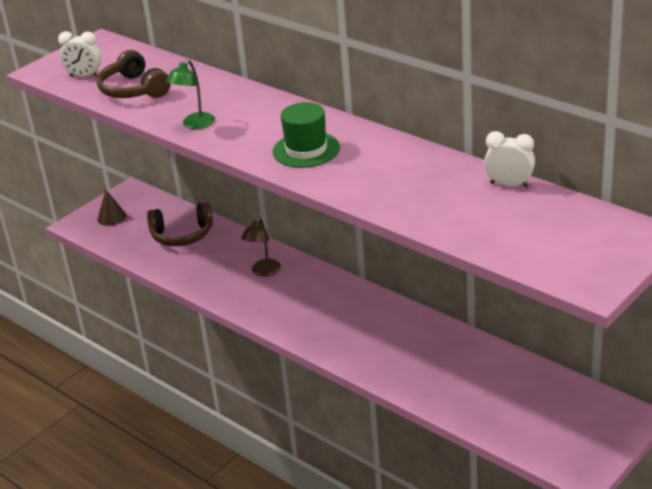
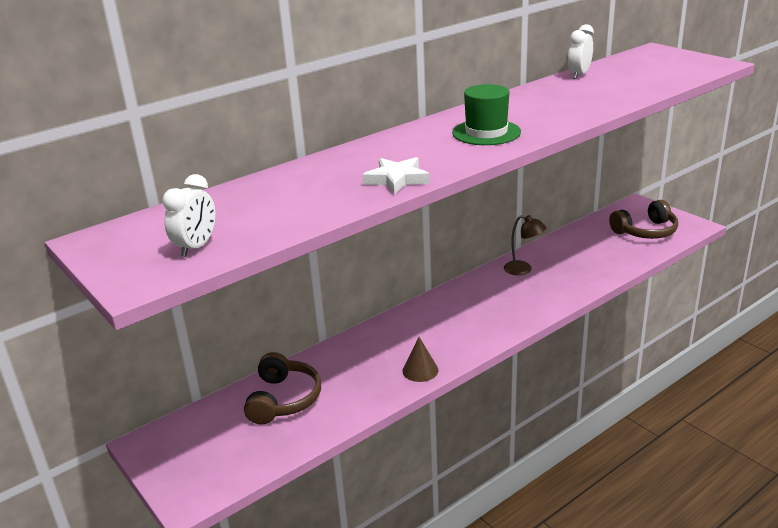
camera: 80 degrees left, 5 degrees down
(111, 217) = (197, 462): brown cone -> brown cone (420, 370)
(133, 90) = (273, 214): brown headphones -> brown headphones (646, 231)
(194, 125) = (396, 179): green lamp -> white star
(264, 272) = (391, 344): brown lamp -> brown lamp (523, 270)

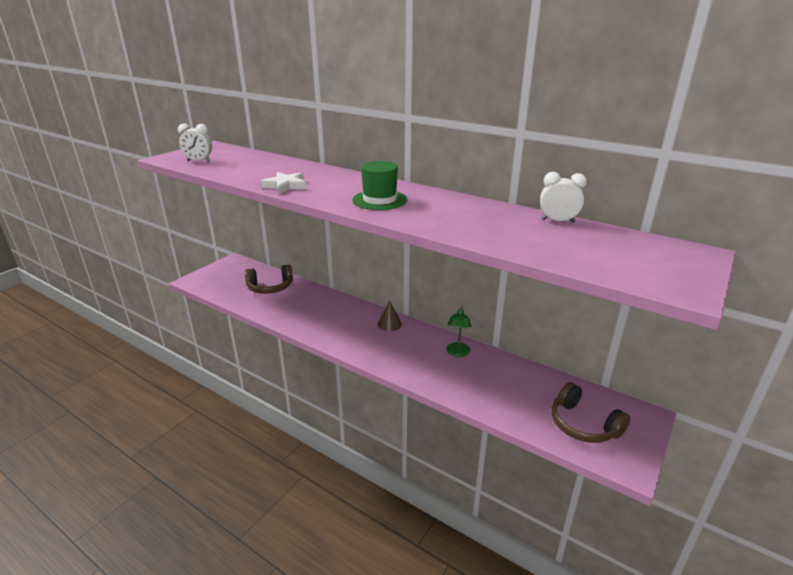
camera: 70 degrees right, 0 degrees up
(420, 370) = (305, 326): brown cone -> brown cone (389, 324)
(523, 270) = (457, 353): brown lamp -> green lamp

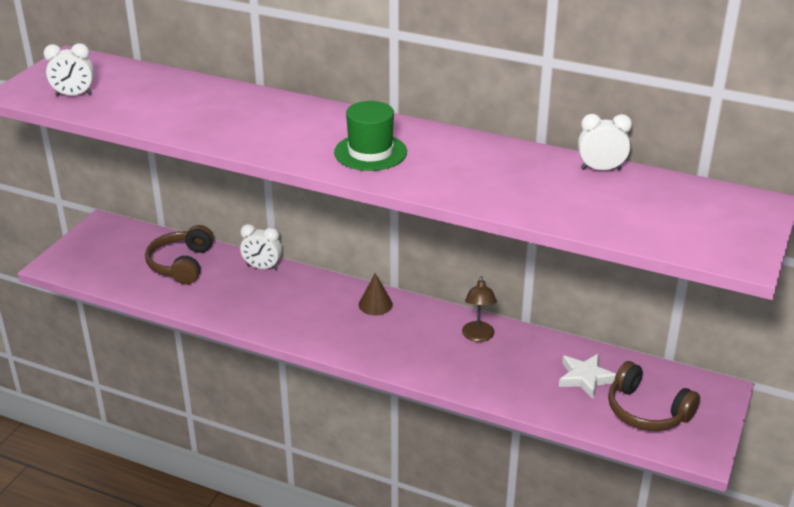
camera: 10 degrees left, 5 degrees up
(270, 287) = (181, 264): brown headphones -> brown headphones turned 120 degrees clockwise
(285, 186) = (231, 136): white star -> white star (585, 378)
(321, 294) = (262, 267): none -> white clock
(457, 353) = (478, 336): green lamp -> brown lamp

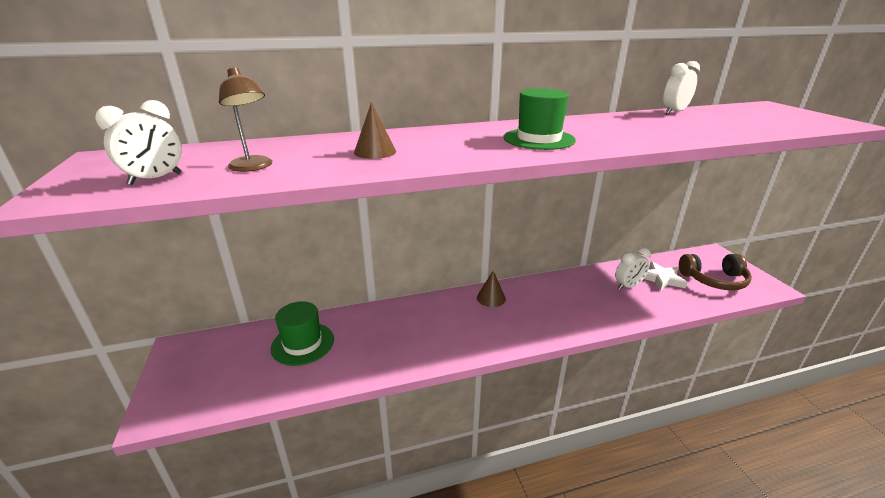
camera: 40 degrees left, 5 degrees down
(181, 264) = (303, 343): brown headphones -> green hat
(227, 118) = (375, 152): none -> brown cone
(262, 267) = (376, 313): white clock -> white clock (628, 286)
(478, 336) = (577, 286): brown lamp -> brown lamp (253, 167)

